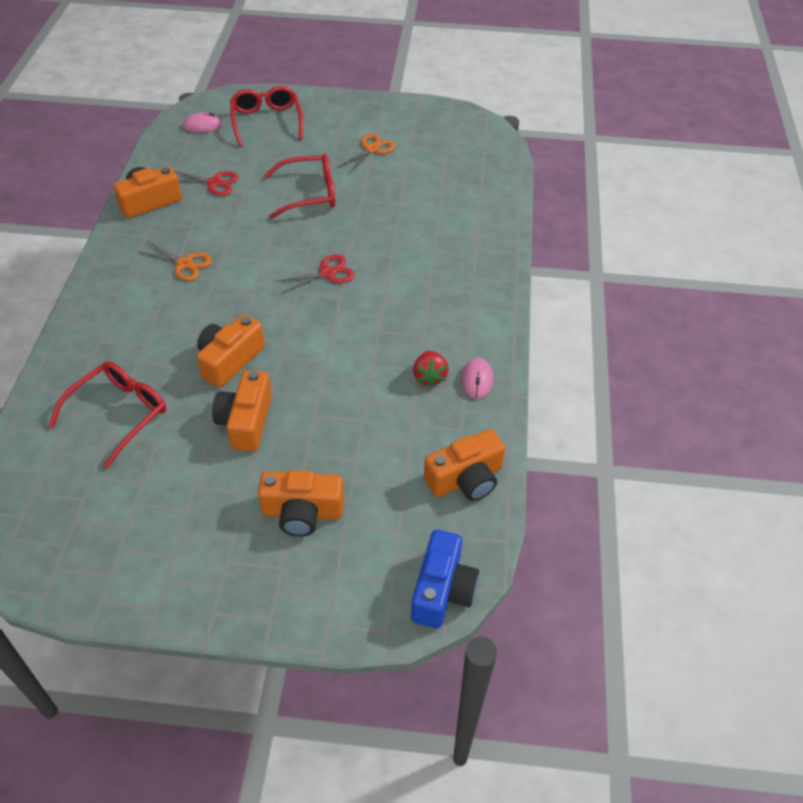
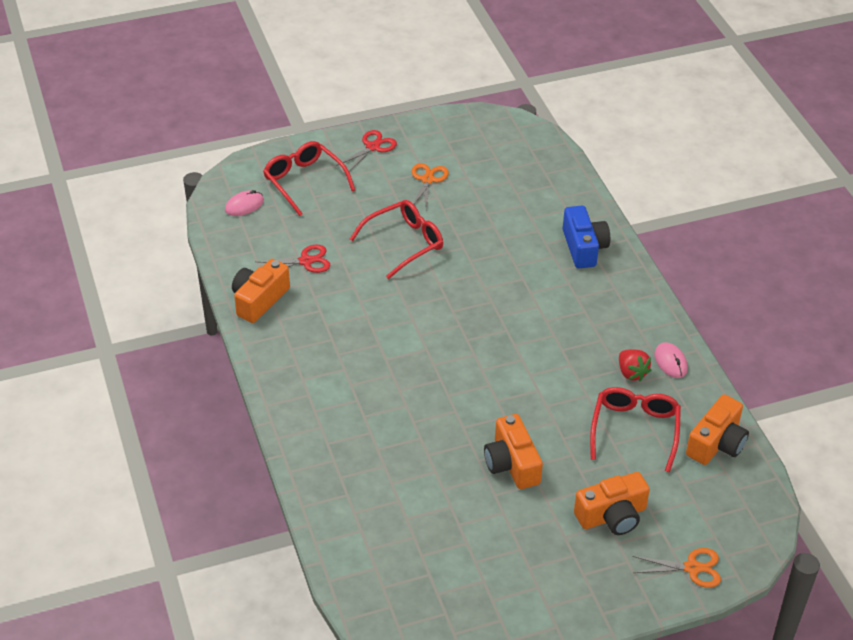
camera: 25 degrees left, 5 degrees down
(118, 414) = (400, 498): red glasses -> red glasses (634, 430)
(184, 264) = (344, 348): orange scissors -> orange scissors (692, 568)
(229, 360) = (456, 419): orange camera -> none
(327, 273) = (479, 313): red scissors -> red scissors (372, 147)
(442, 590) = (756, 530): blue camera -> blue camera (583, 247)

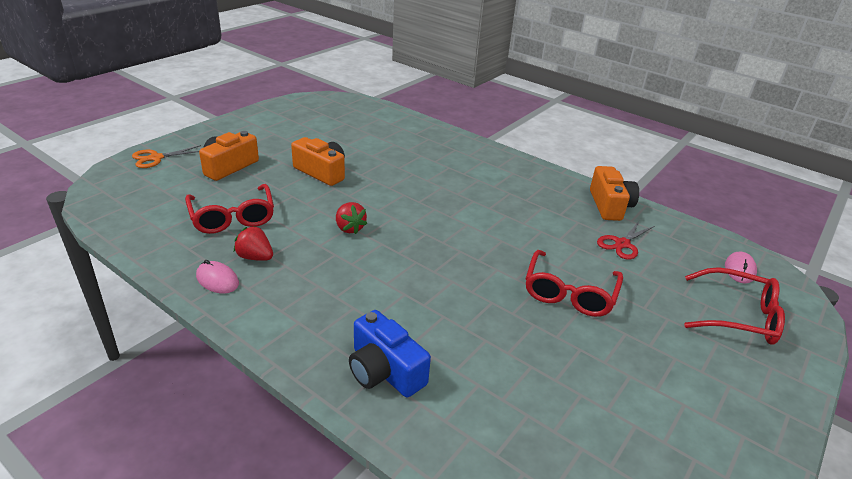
camera: 145 degrees right, 10 degrees down
(372, 147) = (752, 398): red scissors -> none
(427, 180) = (640, 380): orange scissors -> none
(531, 372) = (349, 228): none -> red strawberry
(716, 443) = (150, 230): orange camera -> none

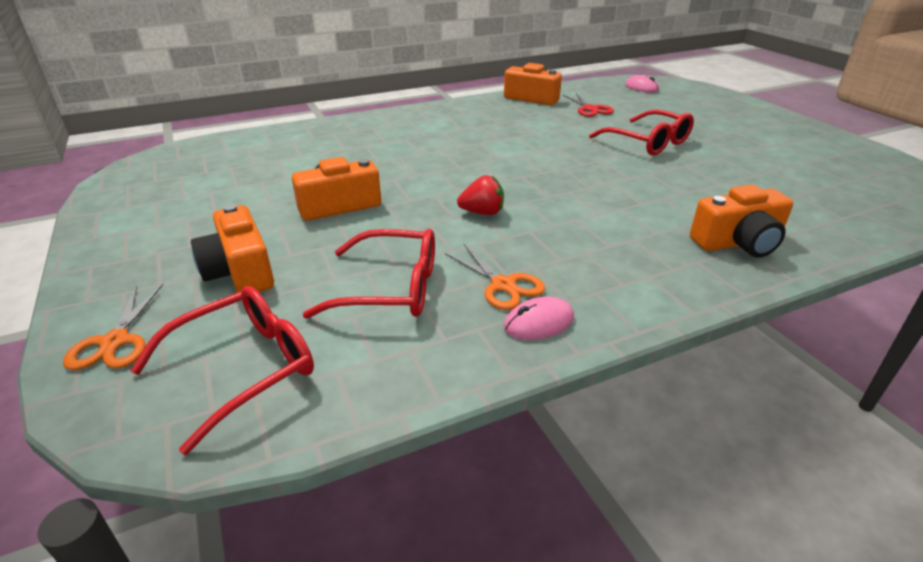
camera: 60 degrees left, 0 degrees up
(255, 257) = (503, 285): red strawberry -> orange scissors
(384, 371) = (738, 243): blue camera -> orange camera
(737, 316) = (693, 103): red glasses -> red glasses (243, 369)

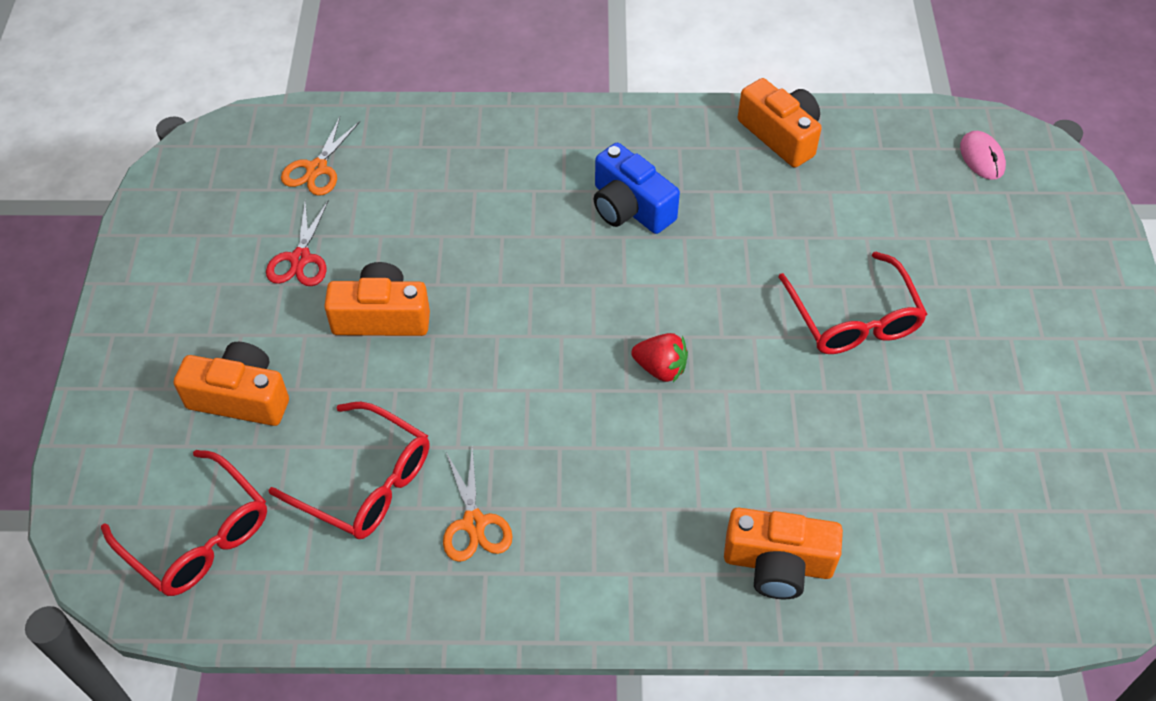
camera: 25 degrees right, 20 degrees up
(115, 341) = (110, 457): orange scissors -> orange scissors (317, 169)
(240, 271) = (241, 397): orange camera -> orange camera turned 105 degrees clockwise
(243, 369) = (197, 536): red glasses -> red glasses turned 60 degrees clockwise
(473, 133) = (630, 207): none -> blue camera
(482, 212) = (530, 393): red strawberry -> red strawberry (660, 368)
(539, 322) = (473, 589): pink mouse -> none
(590, 109) = (844, 197): red scissors -> red scissors (300, 259)

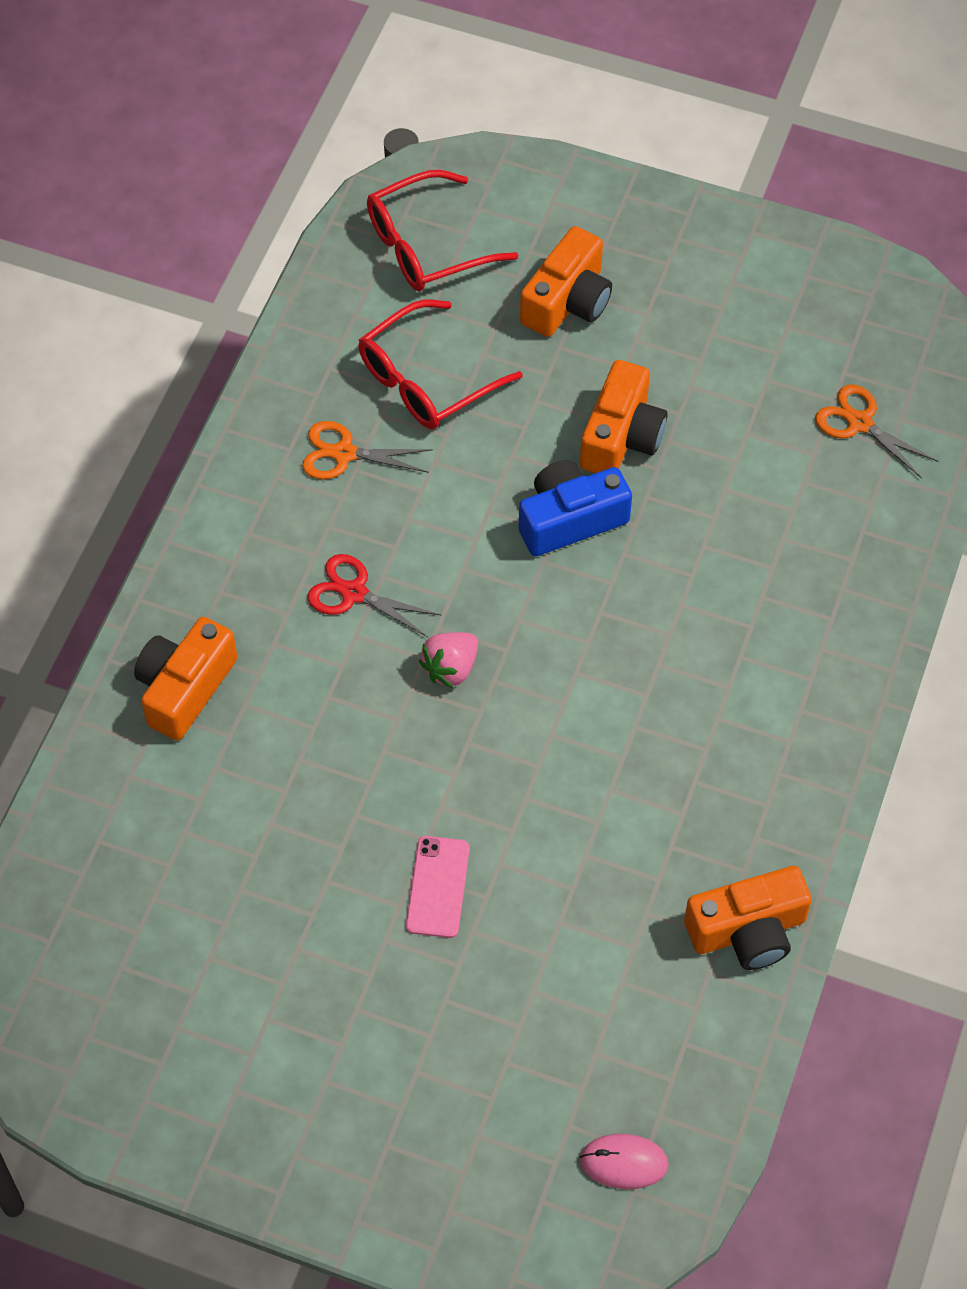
camera: 110 degrees right, 5 degrees up
(300, 259) = (729, 382): red scissors -> red scissors (354, 593)
(630, 207) = (688, 717): blue camera -> blue camera (570, 520)
(660, 368) = (451, 668): red strawberry -> pink strawberry
(853, 318) = (437, 887): red glasses -> pink phone

